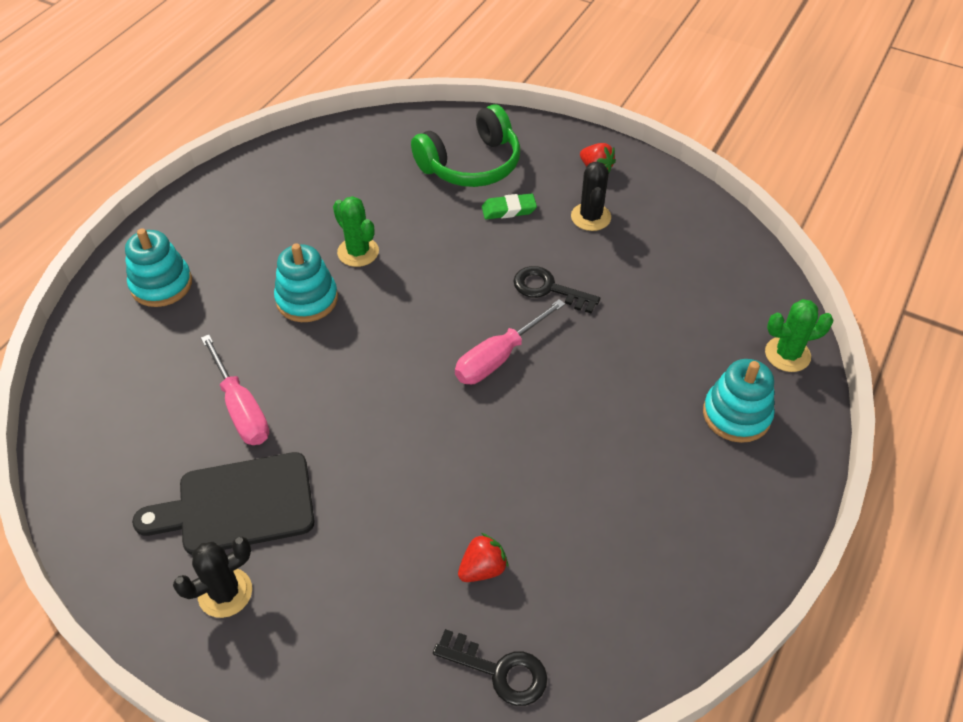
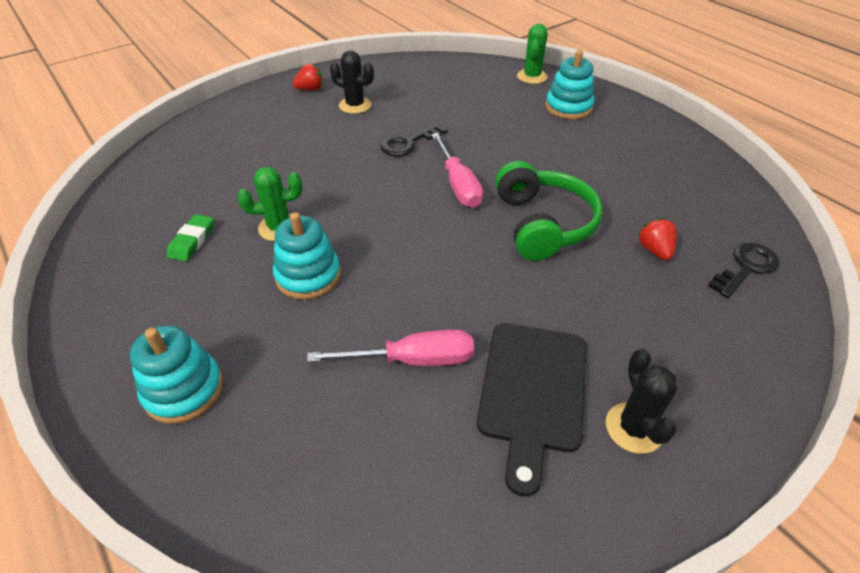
camera: 65 degrees left, 5 degrees down
(471, 164) = (242, 139): green headphones -> green headphones (543, 224)
(509, 210) = (311, 136): green eraser -> green eraser (192, 241)

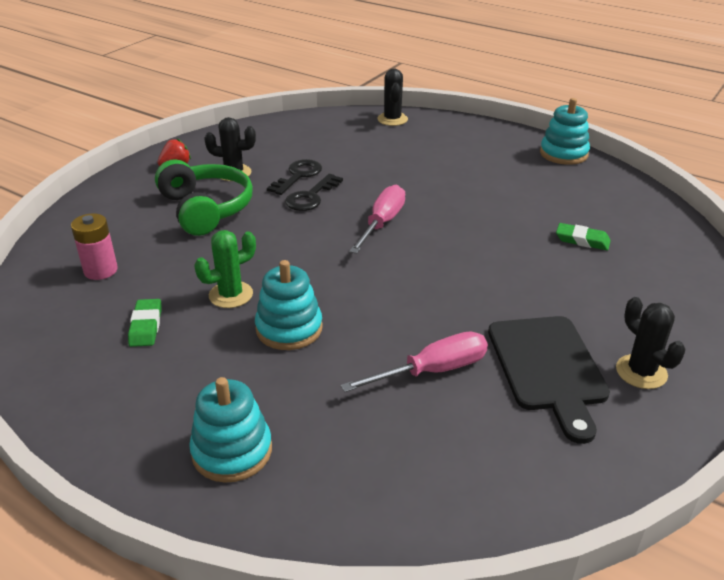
camera: 20 degrees left, 10 degrees down
(190, 177) = (100, 270): none -> pink battery
(458, 185) = (382, 223): pink screwdriver -> pink screwdriver turned 120 degrees counterclockwise
(532, 77) = (392, 119): green cactus -> black cactus
(543, 224) = (478, 239): green headphones -> green headphones (206, 209)
(568, 107) = (442, 140): turquoise stacking toy -> turquoise stacking toy (563, 154)
(654, 250) = (582, 240): red strawberry -> green eraser
(746, 268) = (659, 238): black key -> black key (298, 176)

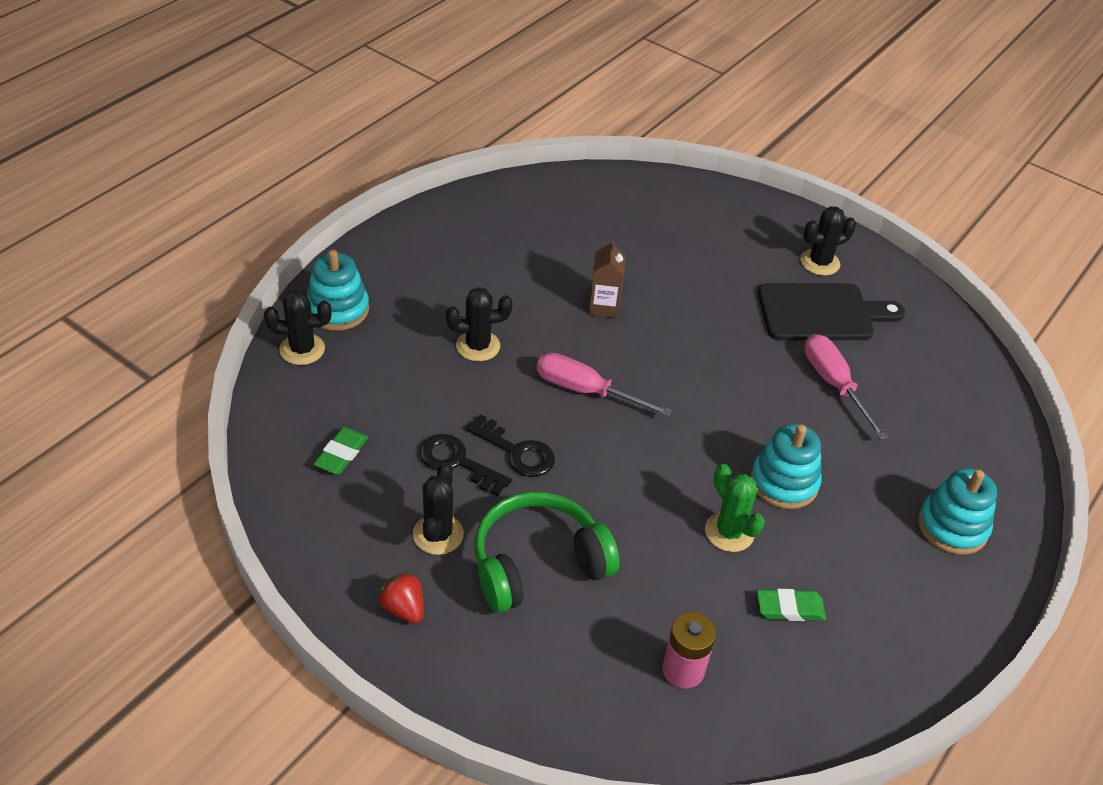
camera: 90 degrees left, 10 degrees up
(418, 176) = (478, 346): none -> black cactus
(490, 229) = (604, 306): none -> brown carton
(563, 154) = (440, 216): turquoise stacking toy -> turquoise stacking toy (338, 309)
(582, 240) = (627, 246): green eraser -> green eraser (341, 454)

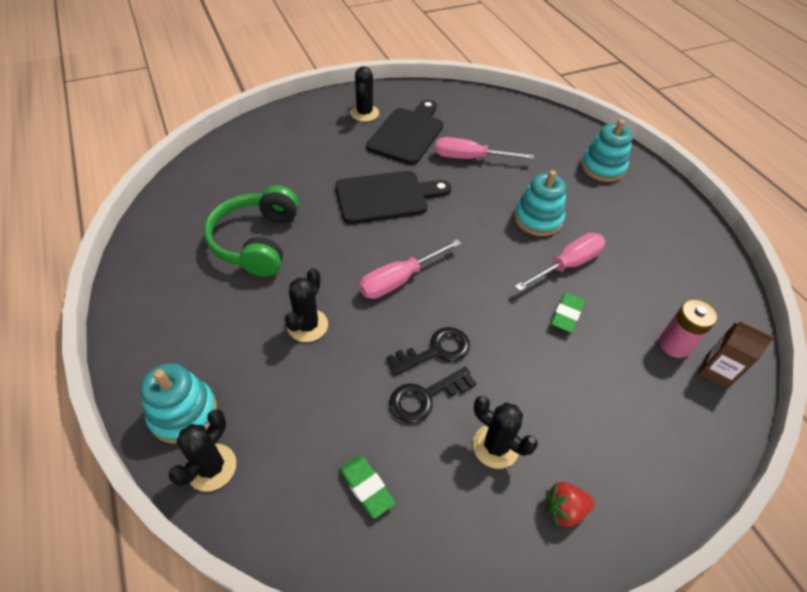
camera: 60 degrees left, 5 degrees up
(538, 564) = (553, 388): green headphones -> green headphones (257, 241)
(604, 306) = (323, 230): brown carton -> brown carton (716, 371)
(696, 335) = (386, 197): none -> black cutting board
(729, 532) = (567, 265): green cactus -> pink screwdriver
(789, 608) = (639, 266): green eraser -> green eraser (566, 314)

